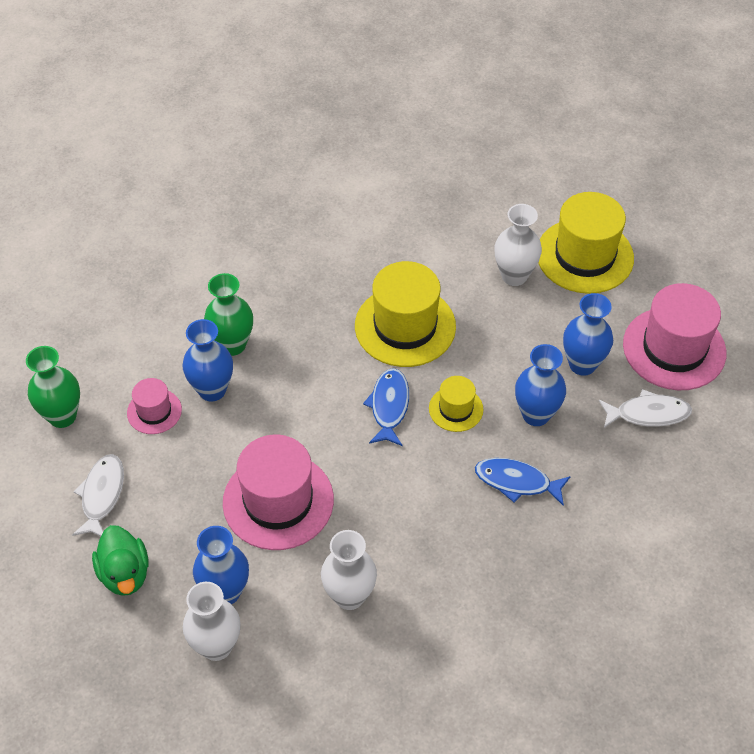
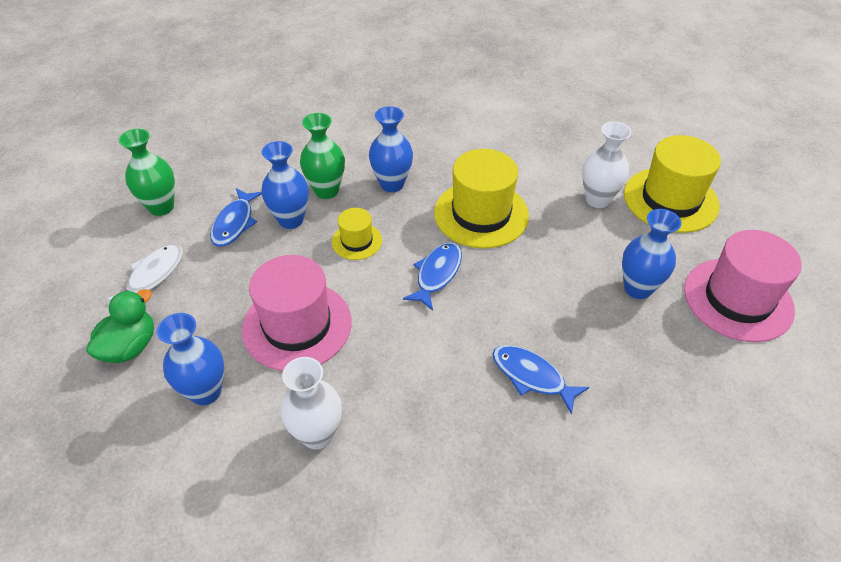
camera: 20 degrees right, 5 degrees down
(125, 573) = (130, 346): green duck -> green duck turned 150 degrees counterclockwise
(154, 411) = (235, 223): pink hat -> blue fish
(216, 646) = (168, 440): white vase -> none
(456, 409) = (498, 293): yellow hat -> yellow hat (356, 241)
(536, 414) = (575, 320): blue vase -> blue vase (392, 184)
(648, 414) = (692, 352): white fish -> none

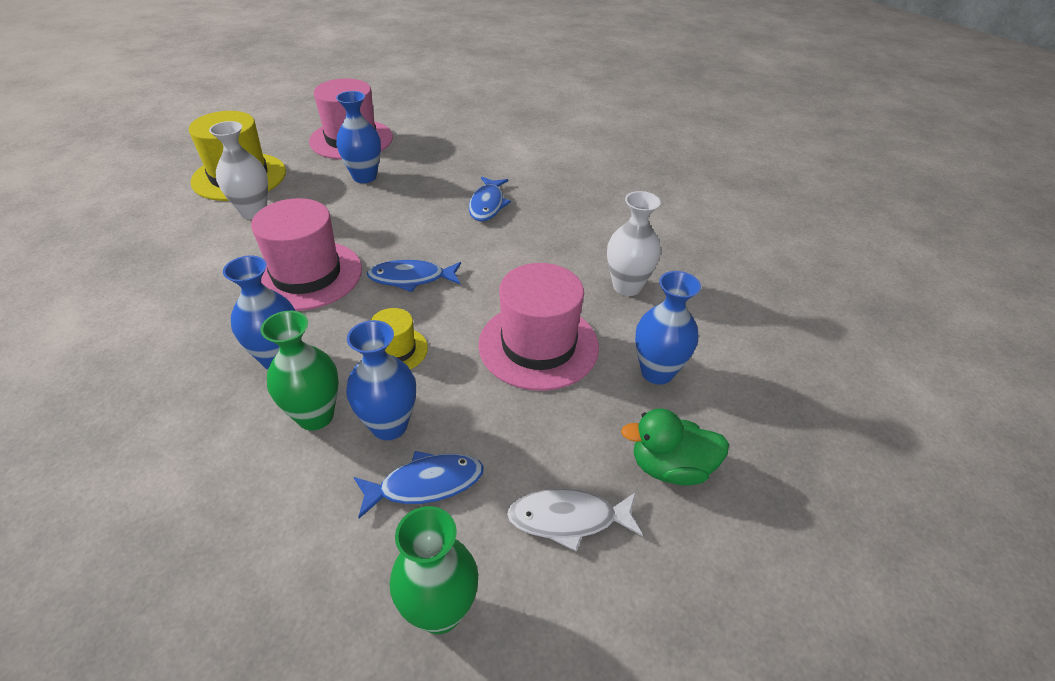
camera: 120 degrees left, 5 degrees down
(481, 214) = (306, 275): yellow hat -> pink hat

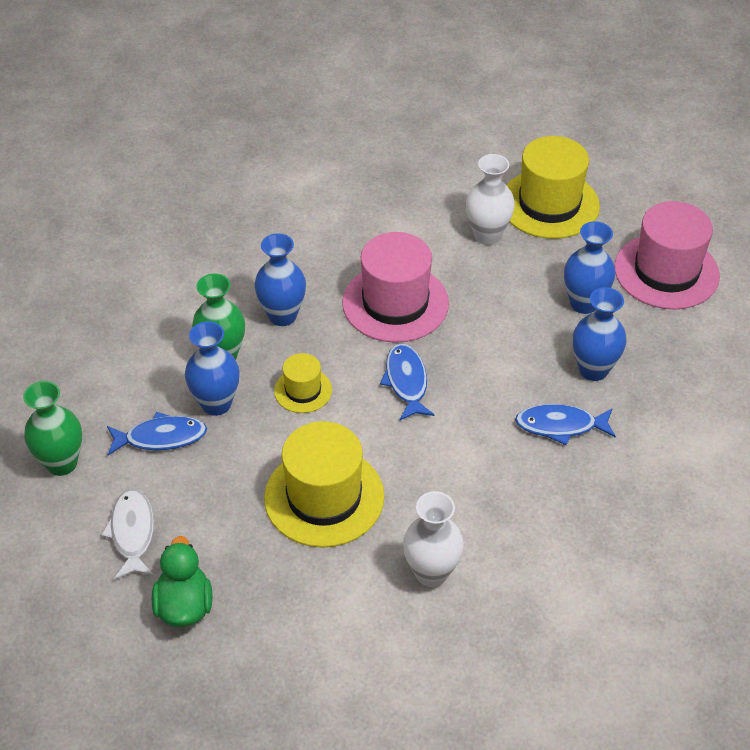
camera: 85 degrees right, 5 degrees up
(425, 484) = (161, 437): blue fish -> blue fish turned 75 degrees counterclockwise
(538, 345) = (324, 497): pink hat -> yellow hat
(657, 372) = (299, 599): blue vase -> blue vase (593, 370)

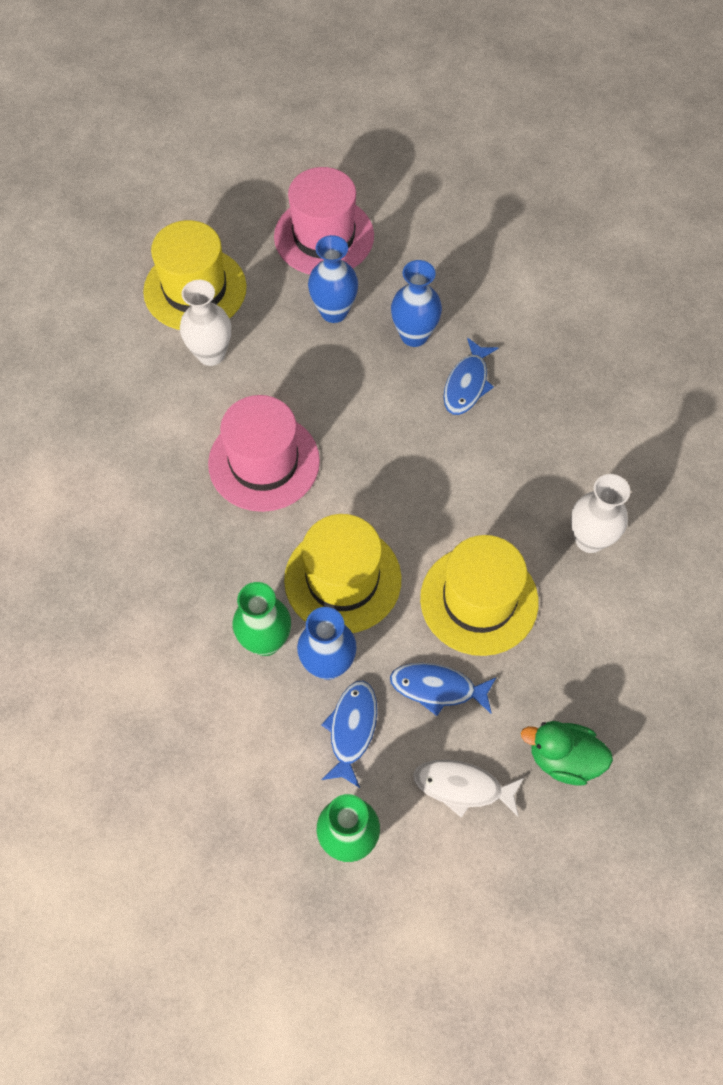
camera: 70 degrees left, 15 degrees up
(282, 315) = (235, 568): blue vase -> none
(303, 390) = (342, 579): yellow hat -> yellow hat, size x1.94
(406, 381) = (368, 486): blue fish -> blue fish (437, 688)

